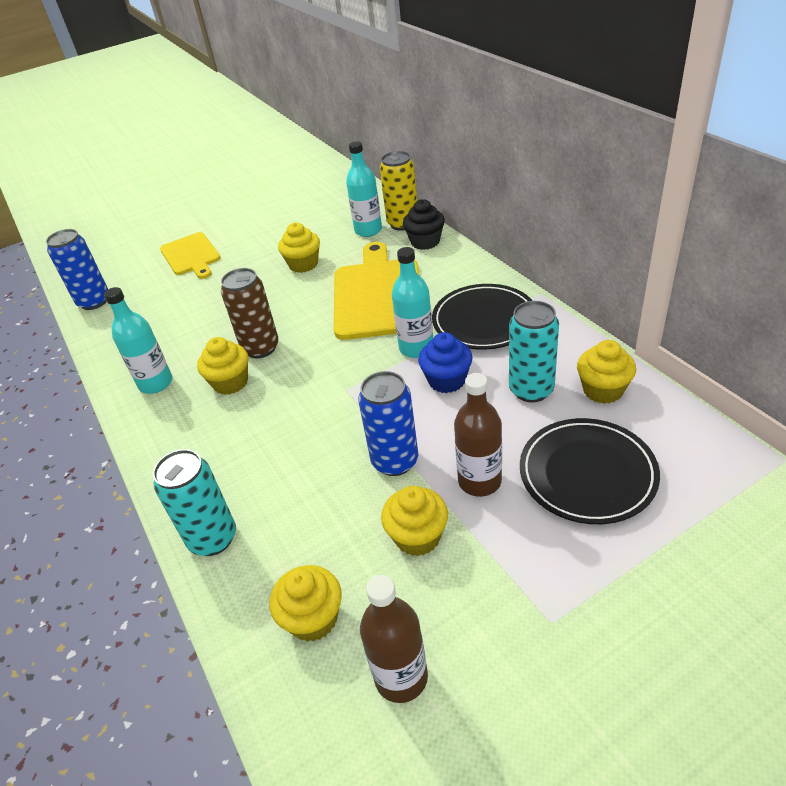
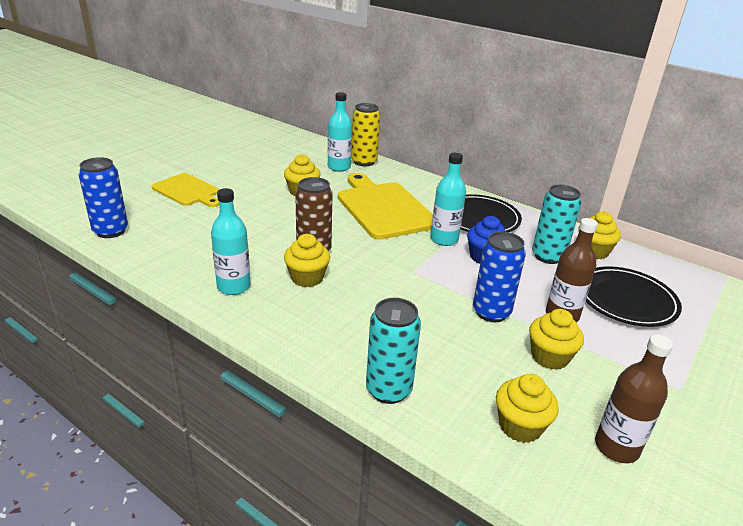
camera: 30 degrees left, 10 degrees down
(425, 242) = (392, 173): black cupcake -> none

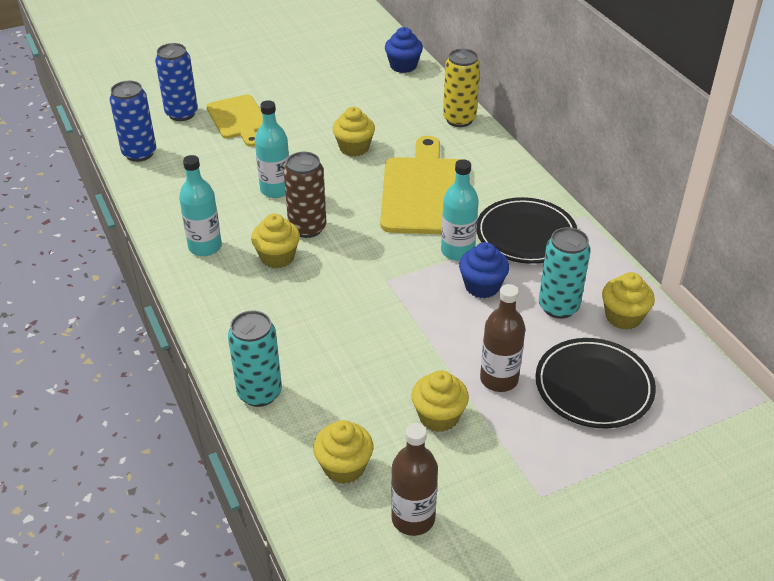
camera: 30 degrees right, 10 degrees up
(293, 139) = (403, 66): none -> blue cupcake
(339, 167) = (423, 121): turquoise bottle -> turquoise bottle (275, 190)
(491, 312) = (426, 351): blue can -> blue can (181, 113)

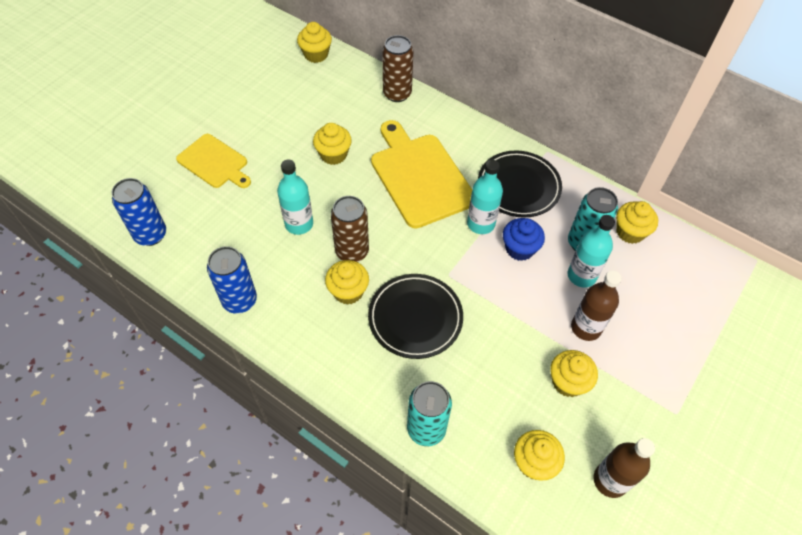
camera: 30 degrees left, 15 degrees up
(181, 113) = (158, 176): blue can -> blue can (240, 300)
(205, 247) = (281, 308): turquoise bottle -> turquoise bottle (581, 276)
(403, 66) = (316, 54): blue cupcake -> yellow cupcake
(459, 119) = (397, 94): yellow can -> brown can
(593, 387) = (650, 303): black plate -> black plate (415, 318)

